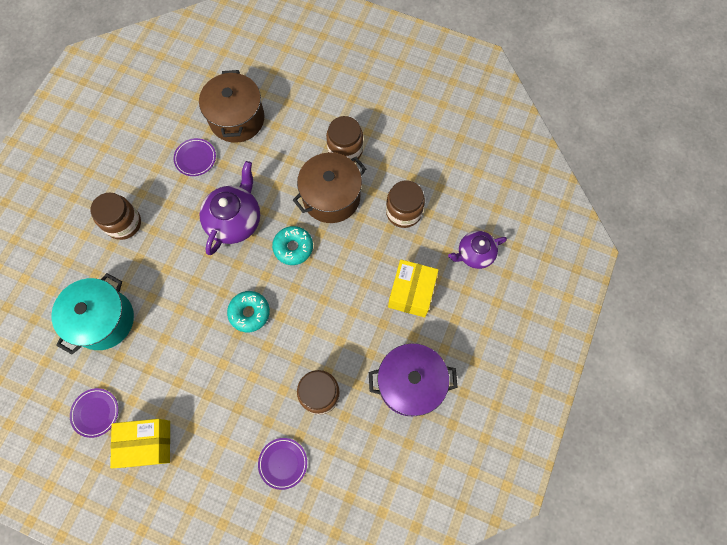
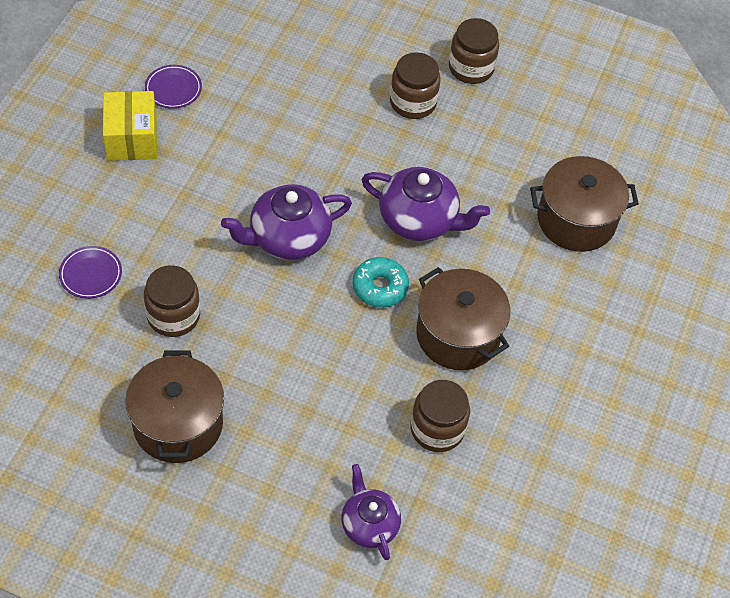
camera: 85 degrees right, 15 degrees down
(104, 320) = (285, 90): turquoise pot -> none
(195, 158) = (510, 174): purple plate -> none
(249, 313) = (288, 238): turquoise donut -> purple teapot
(345, 150) = (536, 354): brown jar -> brown jar (471, 68)
(410, 383) = (178, 424): purple pot -> brown pot
(411, 293) = (310, 433): yellow box -> none

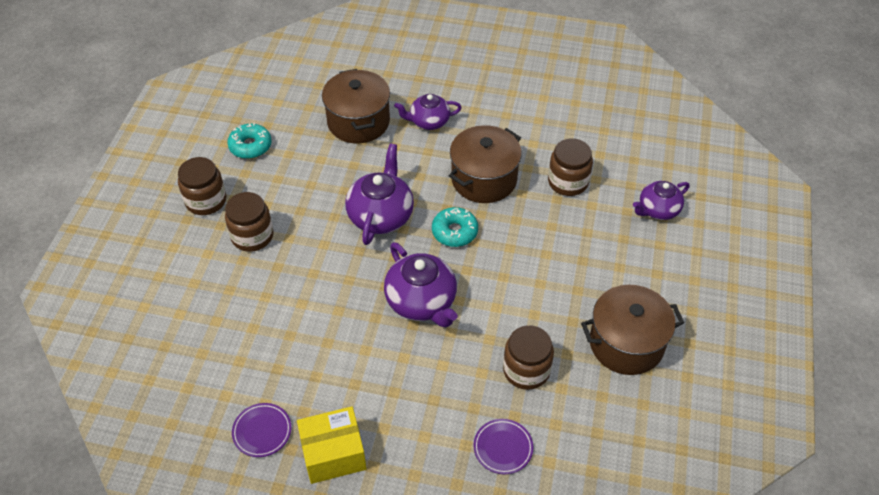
camera: 95 degrees left, 5 degrees down
(548, 112) = (250, 146): none -> turquoise donut
(567, 294) = (428, 121): none -> purple teapot

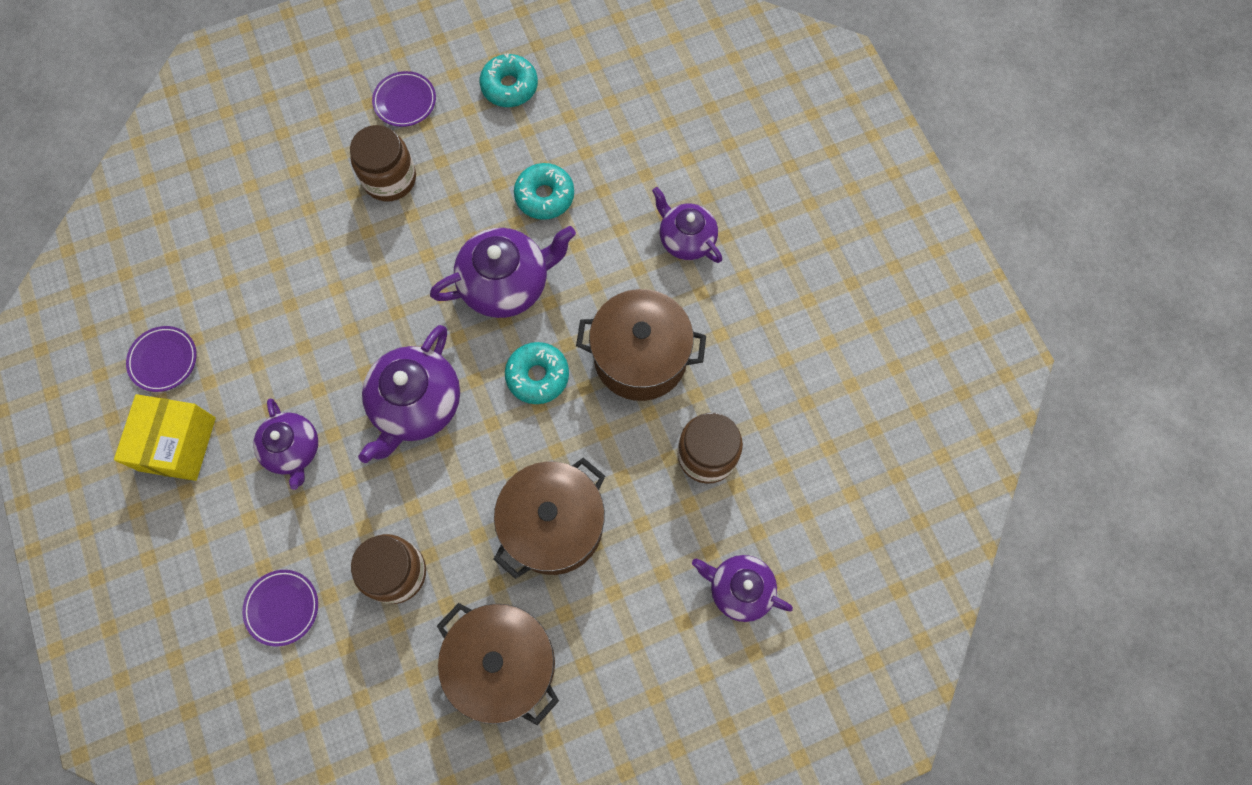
camera: 55 degrees right, 20 degrees up
(206, 201) = (405, 101): brown jar -> purple plate
(333, 454) = (177, 444): yellow box -> yellow box turned 60 degrees clockwise
(340, 168) = (544, 196): none -> turquoise donut
(358, 122) = (628, 166): brown pot -> brown pot (553, 525)
(396, 385) = (293, 450): none -> purple teapot

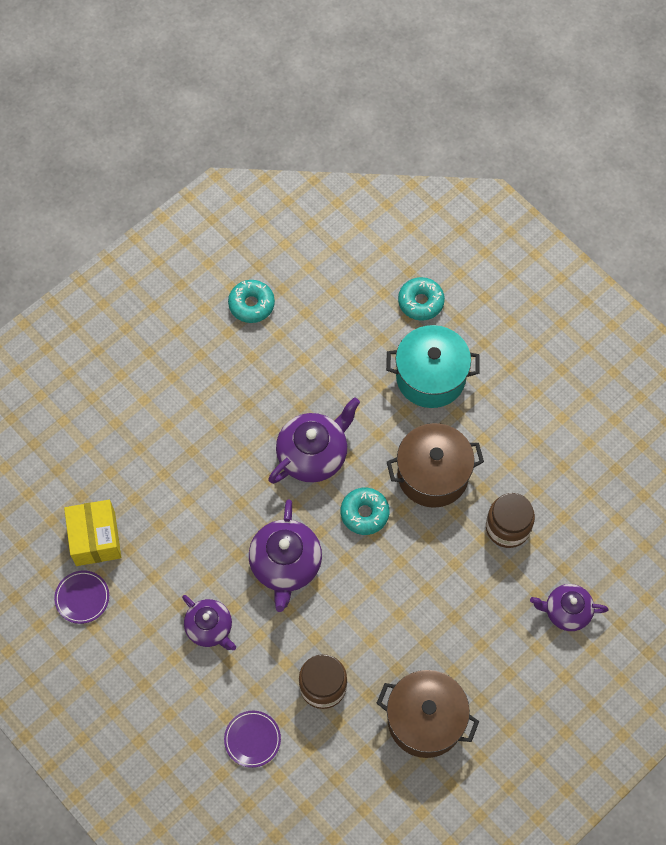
camera: 20 degrees left, 5 degrees down
(177, 444) = (122, 654): yellow box -> yellow box (95, 538)
(389, 179) = (191, 405): brown jar -> none
(405, 101) = (176, 342): purple plate -> none
(544, 196) = (313, 380): turquoise donut -> turquoise donut (420, 302)
(553, 525) = (420, 614): brown pot -> none
(686, 239) = (430, 377): purple teapot -> turquoise pot

